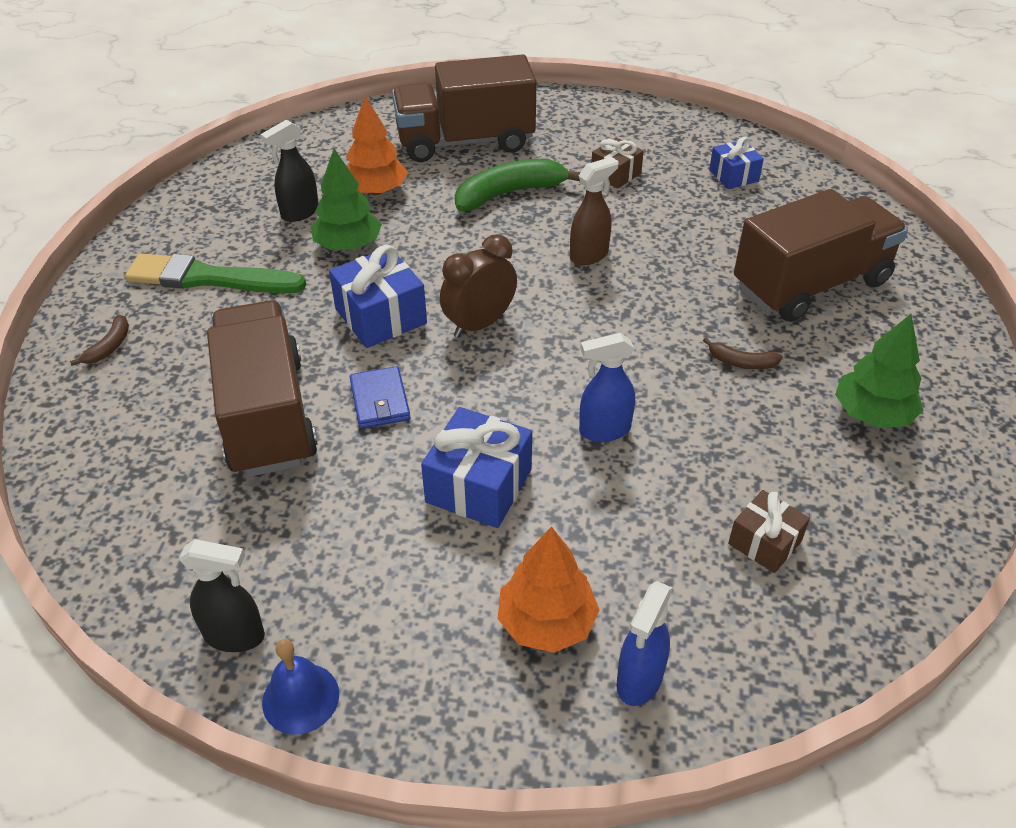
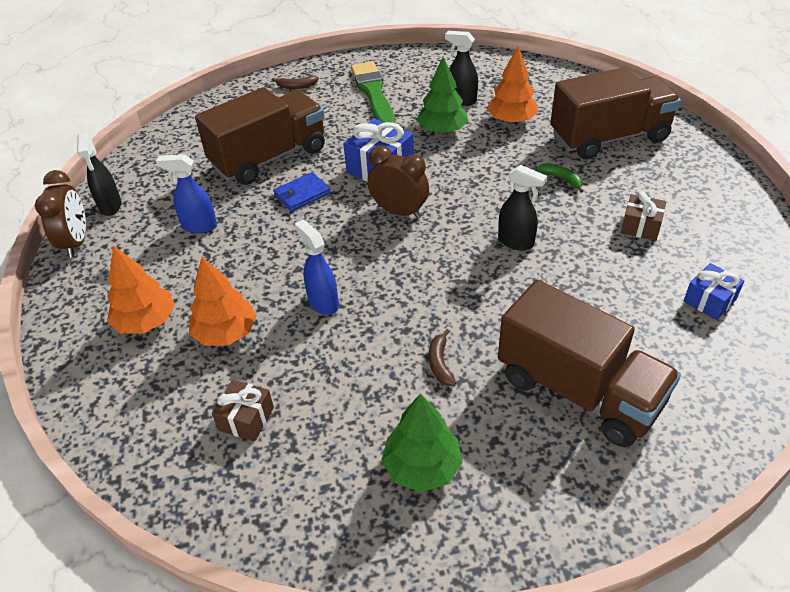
camera: 70 degrees right, 0 degrees up
(300, 698) = (76, 242): blue bell -> brown clock
(465, 142) = (609, 138): brown truck -> brown truck turned 105 degrees clockwise
(479, 485) = (247, 259): blue gift -> none
(509, 193) = (561, 179): green banana -> green banana, size x0.48
(589, 255) = (516, 242): brown spray bottle -> black spray bottle
(612, 535) = (226, 333): none -> orange tree
(639, 680) = (111, 377): blue spray bottle -> blue spray bottle (199, 226)

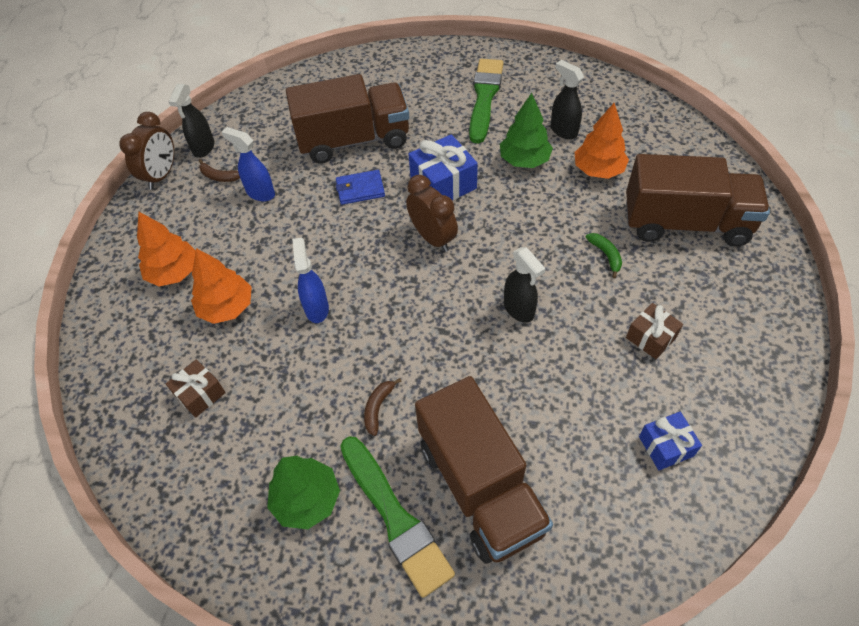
camera: 25 degrees right, 10 degrees up
(296, 86) = (419, 68): brown banana -> brown banana (219, 176)
(519, 447) = (395, 518): none -> green brush

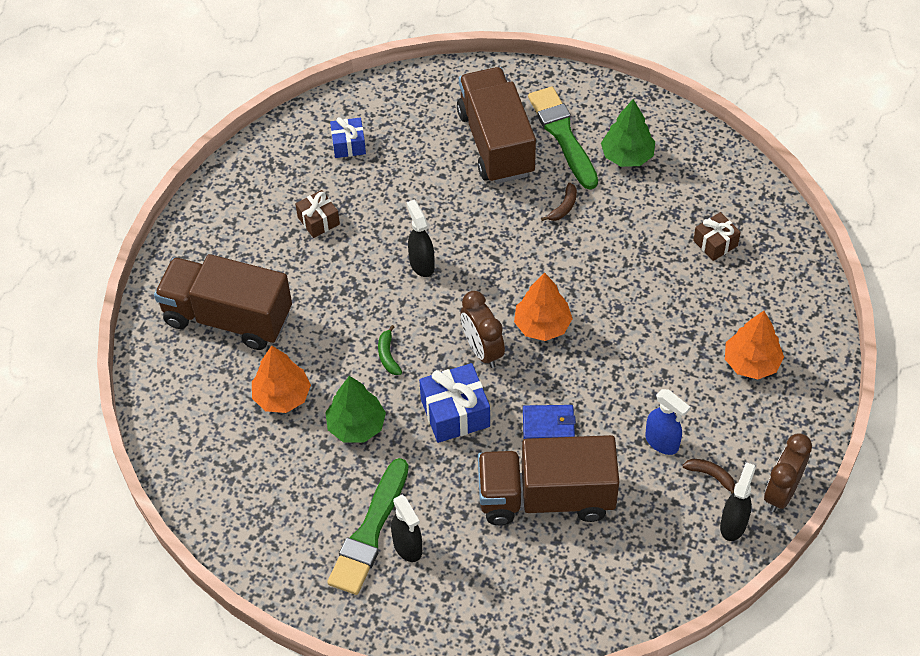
camera: 170 degrees left, 0 degrees up
(227, 307) = (695, 316): orange tree -> orange tree (542, 325)
(317, 308) = (608, 299): blue spray bottle -> none
(563, 131) = (296, 458): black spray bottle -> black spray bottle (408, 547)
(606, 255) = (320, 299): green banana -> green banana (388, 355)

